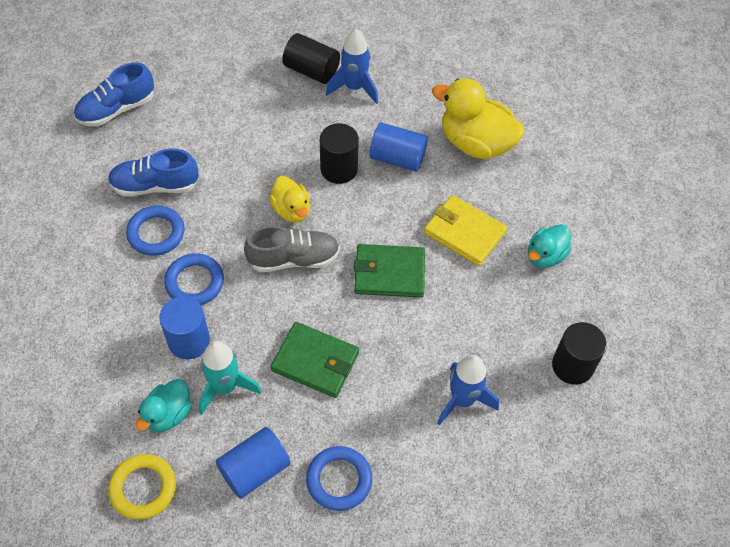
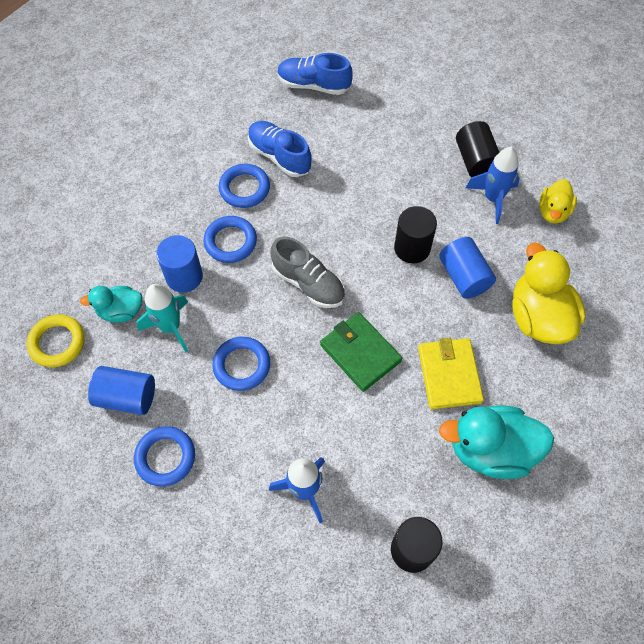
camera: 50 degrees right, 5 degrees up
(291, 210) = (346, 248): yellow duck -> yellow duck (553, 212)
(315, 361) = (242, 365): green wallet -> blue ring
(545, 256) = (491, 450): turquoise duck -> turquoise duck, size x1.75

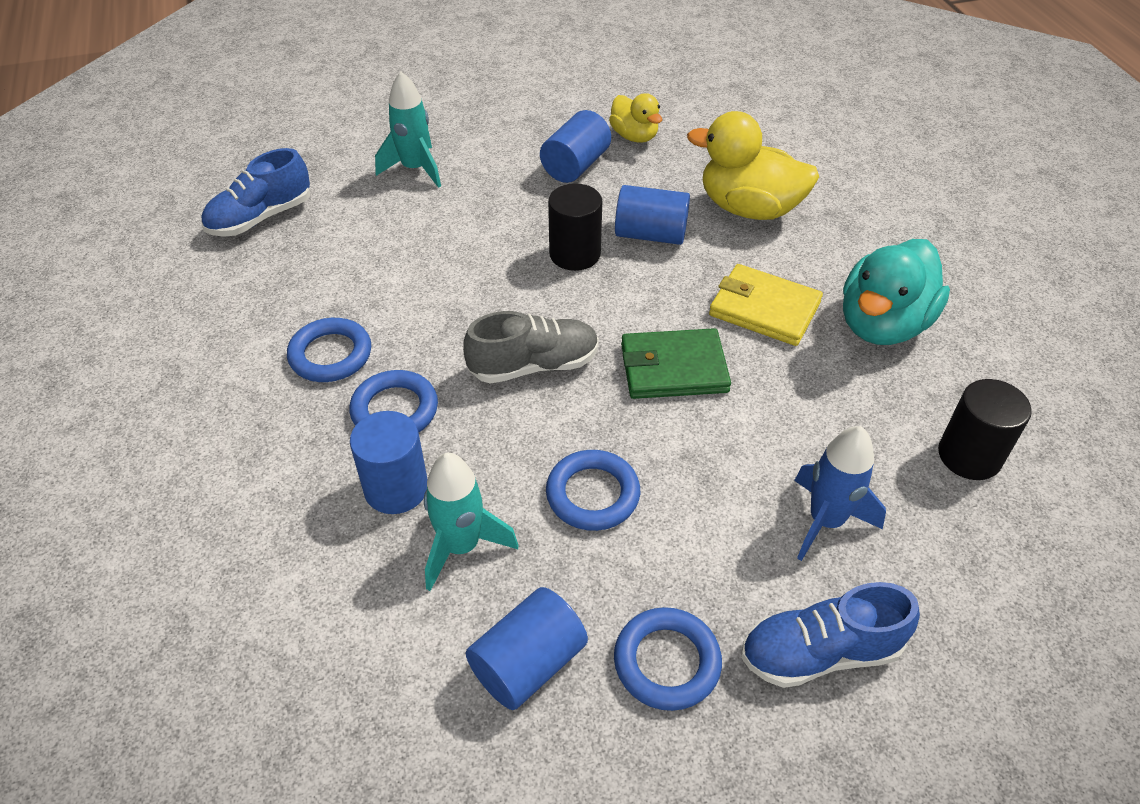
camera: 55 degrees left, 15 degrees down
(57, 343) = (348, 717): yellow ring -> none
(120, 311) = (376, 597): turquoise duck -> none
(279, 156) = (323, 298): blue shoe -> blue shoe (820, 652)
(414, 123) = (415, 169): none -> turquoise rocket
(475, 161) = (516, 153): black cylinder -> none
(493, 198) = (575, 166): blue rocket -> blue cylinder

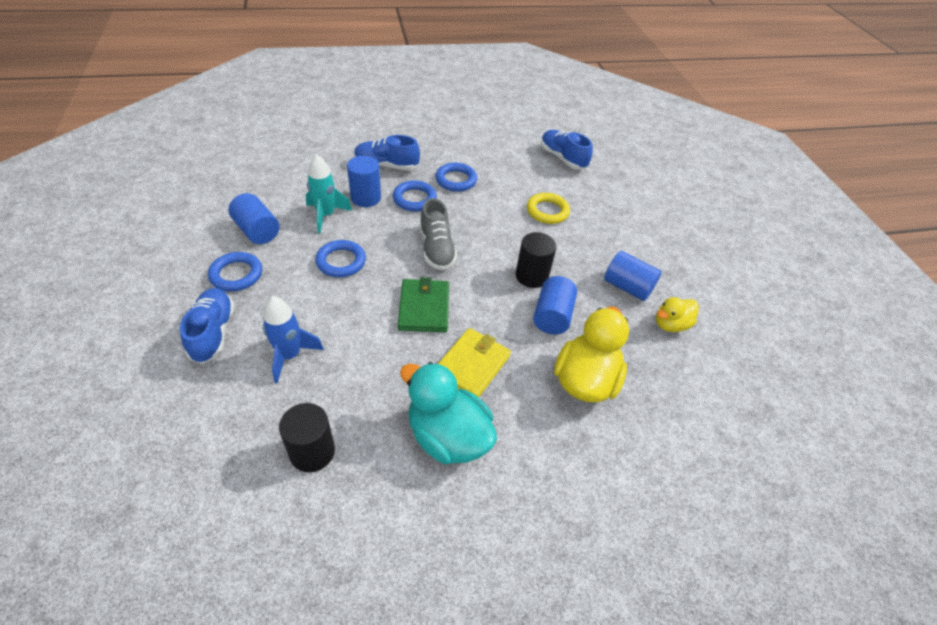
camera: 90 degrees right, 0 degrees up
(279, 470) = (386, 165): none -> blue shoe
(415, 169) = (613, 213): turquoise rocket -> none
(416, 237) = (547, 211): none -> yellow ring

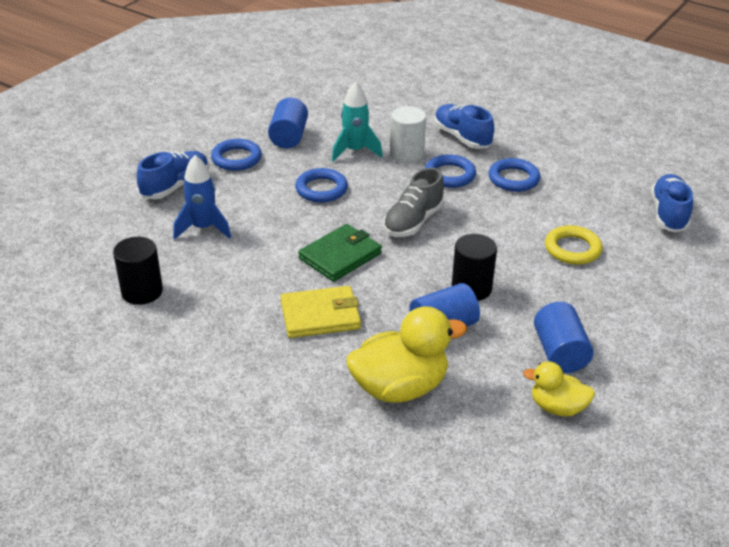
camera: 50 degrees right, 10 degrees down
(365, 198) = (407, 154): blue cylinder -> white cylinder
(447, 436) = (237, 344): turquoise duck -> none

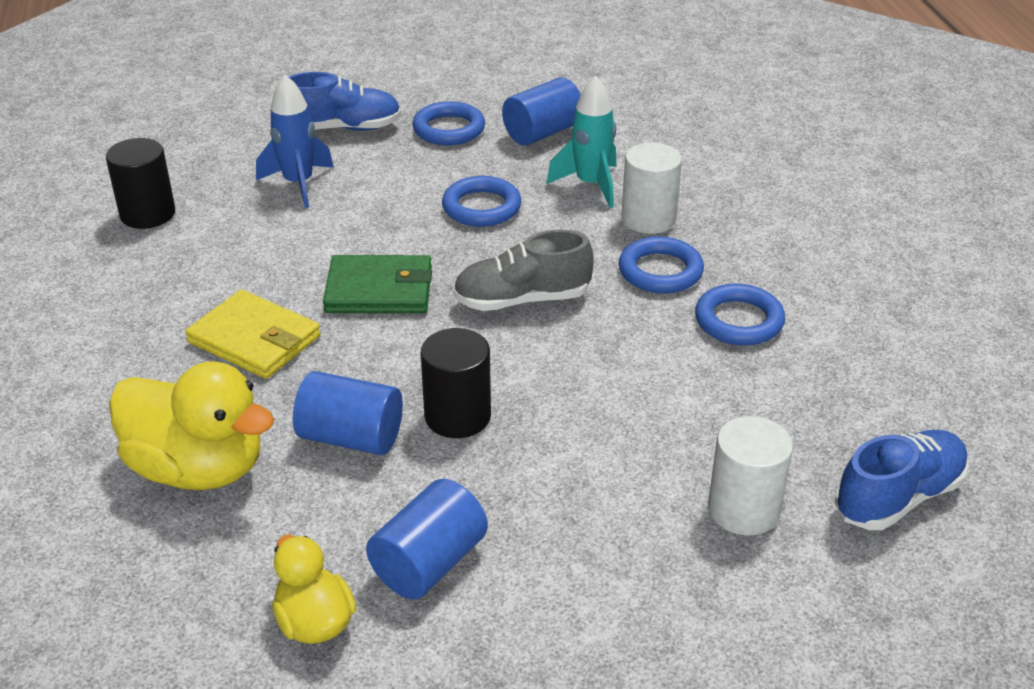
camera: 45 degrees right, 0 degrees up
(462, 137) = (755, 235): blue shoe -> none
(572, 249) = (668, 453): yellow ring -> none
(630, 253) = (743, 509): none -> white cylinder

